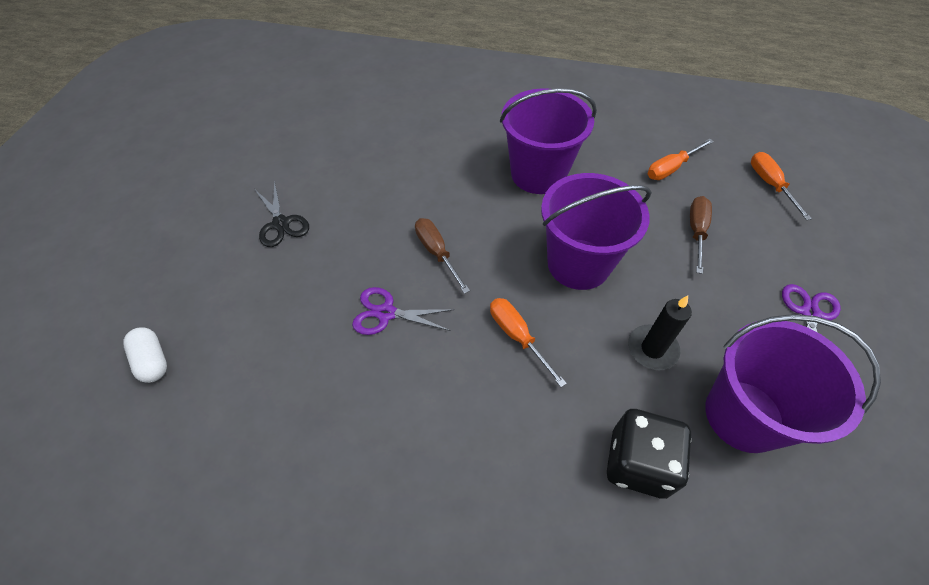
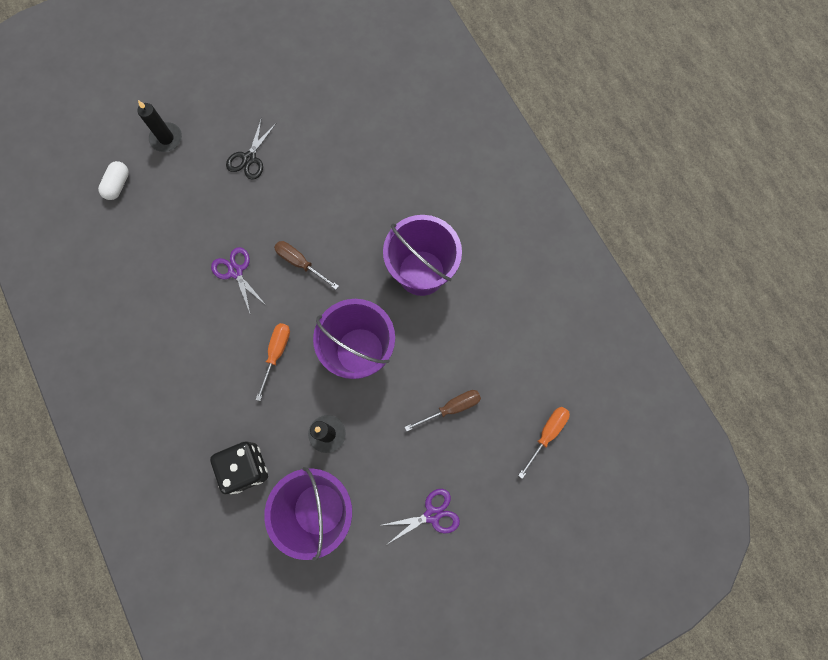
camera: 50 degrees right, 20 degrees up
(167, 278) = (166, 138): none -> black candle
(436, 253) = (300, 263): brown screwdriver -> brown screwdriver turned 75 degrees counterclockwise
(671, 168) = (505, 356): orange screwdriver -> none

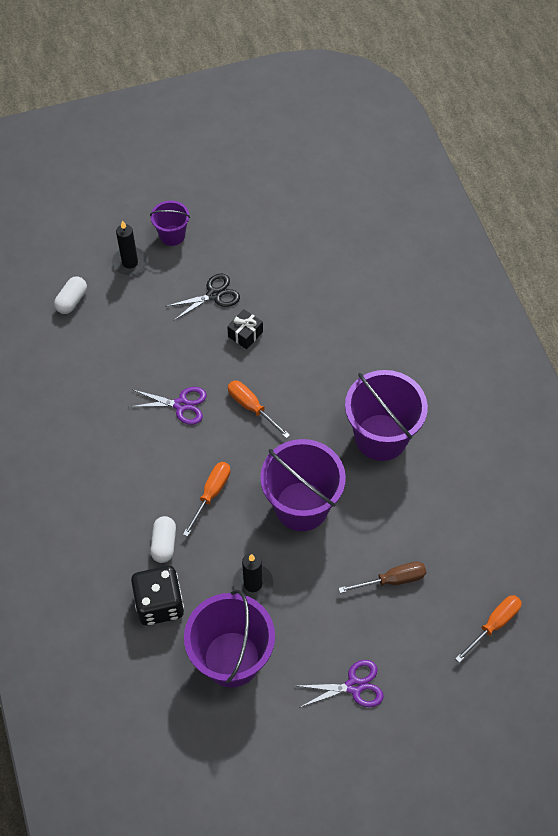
camera: 10 degrees right, 15 degrees down
(201, 105) = (172, 235): none -> purple bucket
(236, 271) = (181, 405): purple scissors -> purple scissors turned 120 degrees clockwise
(240, 409) = (164, 544): none -> white capsule
(249, 158) = (214, 295): black scissors -> black scissors turned 150 degrees counterclockwise
(284, 192) = (245, 334): none -> black gift
(300, 263) = (251, 407): brown screwdriver -> orange screwdriver

